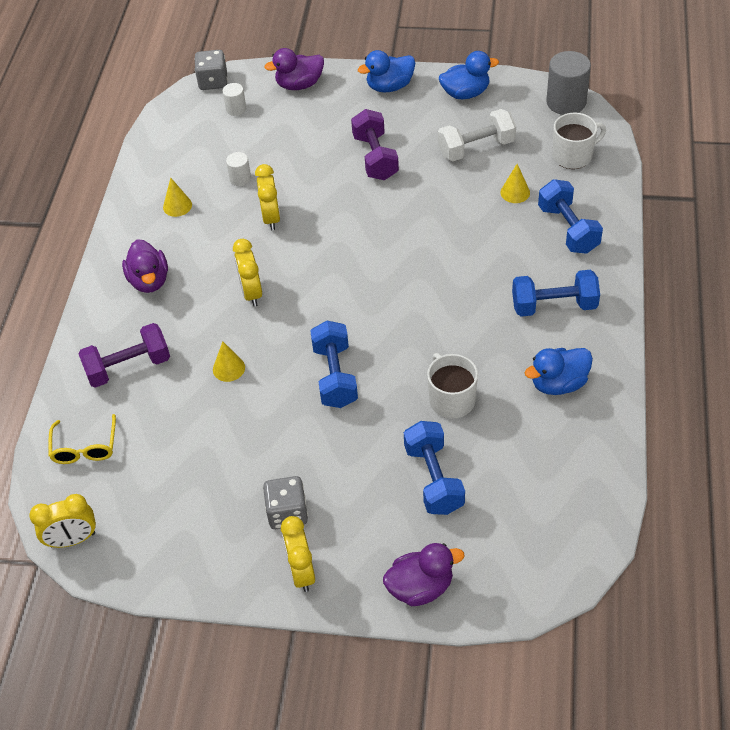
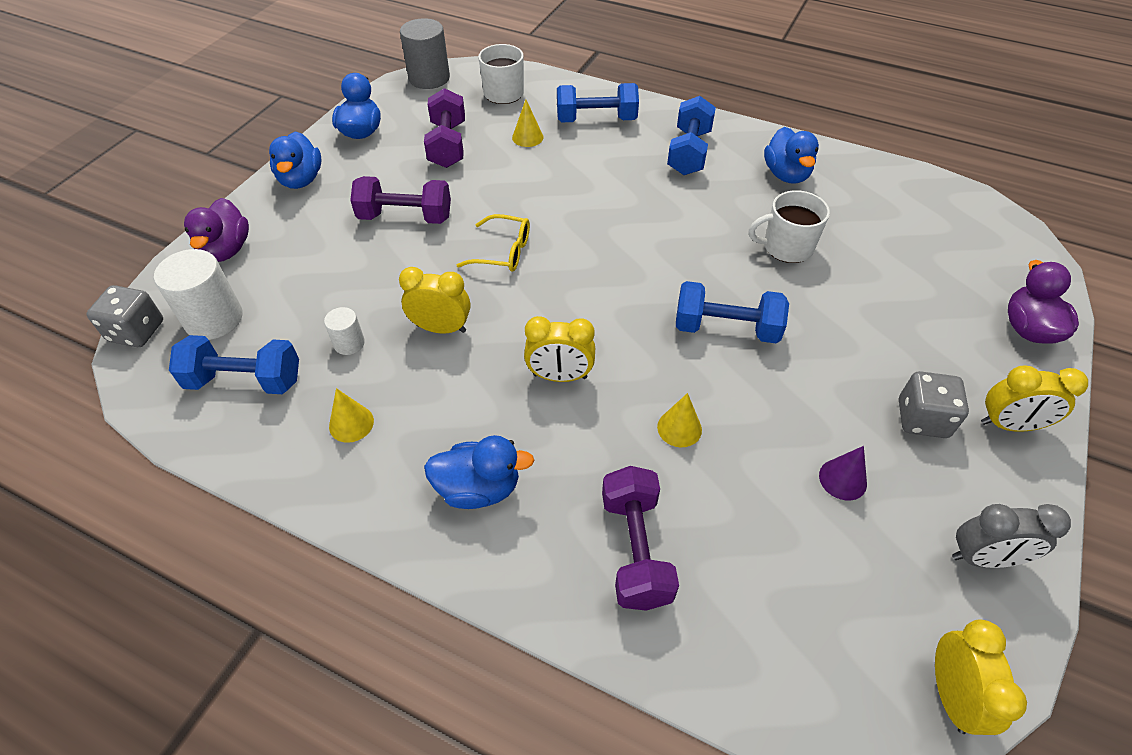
camera: 75 degrees left, 0 degrees up
(85, 447) = (774, 642): yellow glasses -> yellow glasses (502, 252)
(149, 281) = (478, 488): purple duck -> blue duck
(174, 556) = (983, 558): none -> grey clock
(215, 468) = (842, 479): none -> purple cone
(236, 109) = (214, 319): white cylinder -> white cylinder, size x1.90
(434, 479) = (888, 285): blue dumbbell -> blue dumbbell (245, 381)
(476, 148) = (448, 145): white dumbbell -> purple dumbbell

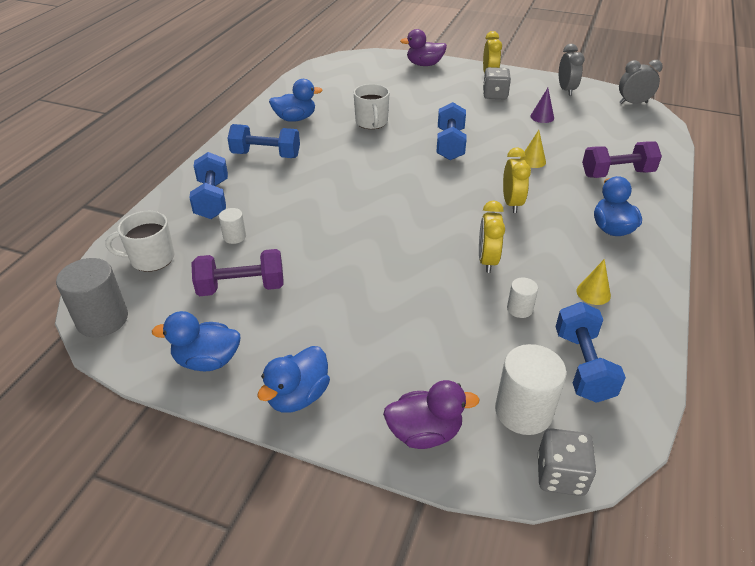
camera: 95 degrees left, 10 degrees down
(301, 179) = (298, 396): blue duck -> blue duck turned 135 degrees clockwise
(405, 217) = (357, 301): purple dumbbell -> none
(502, 252) = (395, 238): yellow glasses -> none
(527, 137) = (234, 237): yellow cone -> white cylinder
(950, 695) = (633, 103): yellow clock -> grey clock

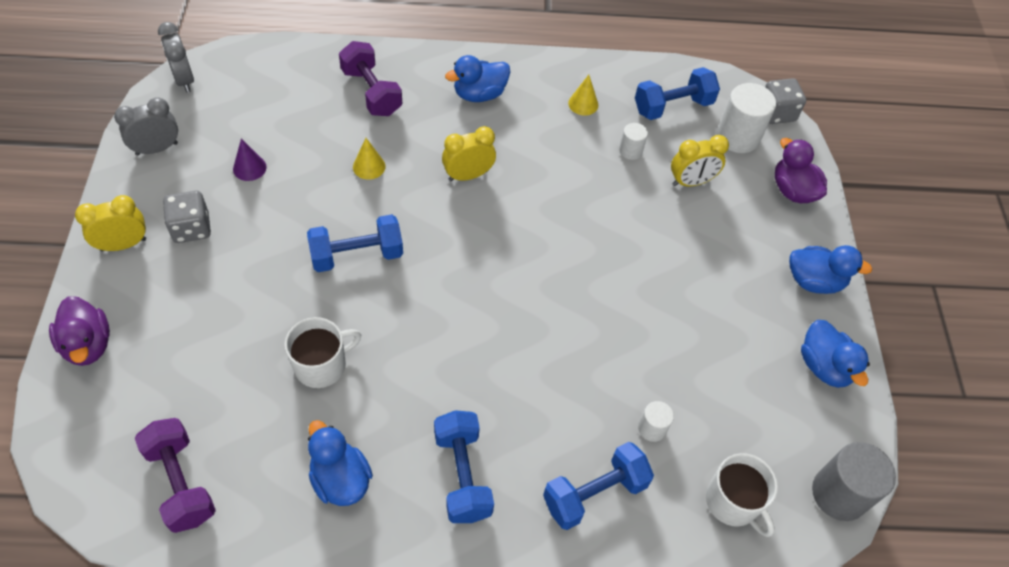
camera: 115 degrees left, 15 degrees up
(241, 287) = (724, 381): purple dumbbell -> purple dumbbell (181, 483)
(487, 261) = (576, 182): yellow clock -> yellow clock (691, 182)

